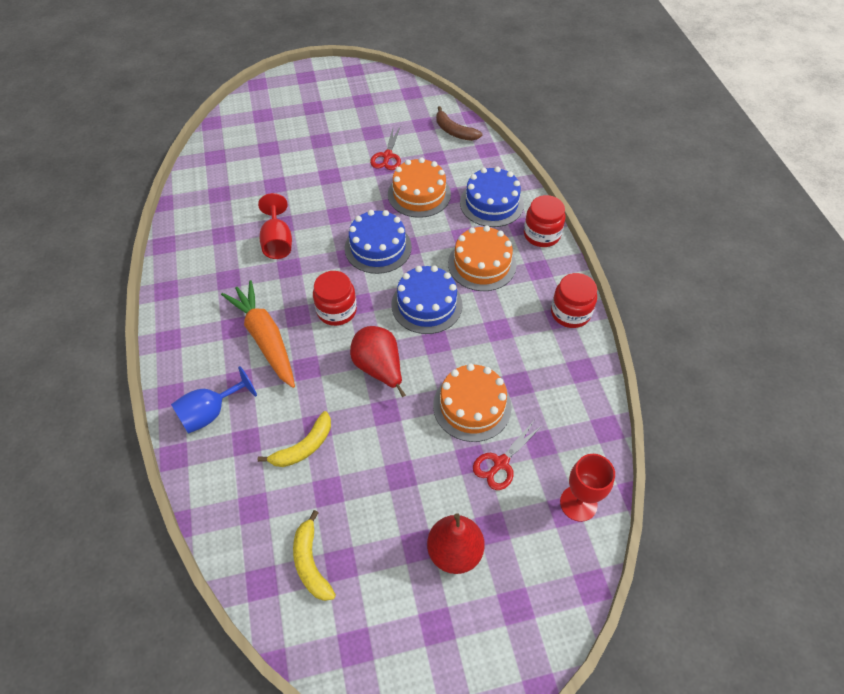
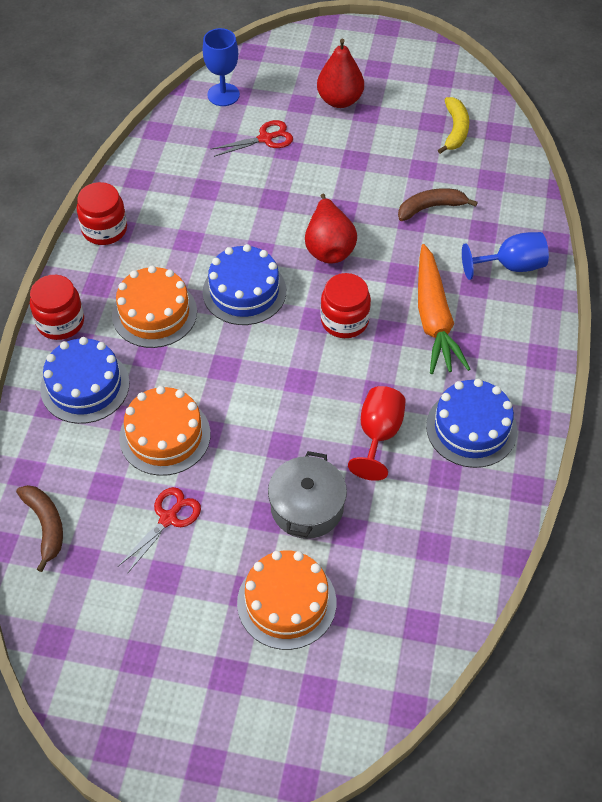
camera: 155 degrees left, 0 degrees up
(304, 447) = (430, 208): yellow banana -> brown banana
(307, 188) = (307, 507): none -> grey pot
(378, 247) = (259, 379): blue cake -> blue cake (471, 428)
(472, 406) = (261, 186): orange cake -> orange cake (286, 602)
(578, 503) = (223, 95): red goblet -> blue goblet

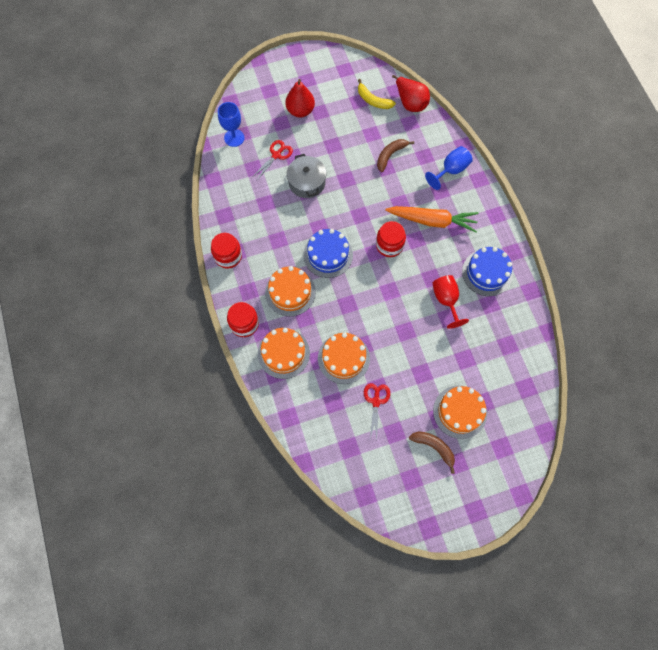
camera: 30 degrees left, 15 degrees up
(46, 525) = (319, 439): brown banana -> brown banana (434, 447)
(85, 386) = (283, 353): blue cake -> orange cake
(307, 507) = (437, 357): grey pot -> grey pot (307, 182)
(329, 247) = (354, 206): red pear -> red pear (410, 102)
(434, 319) = (432, 221): orange carrot -> orange carrot turned 45 degrees counterclockwise
(455, 130) = (373, 100): yellow banana -> yellow banana turned 150 degrees clockwise

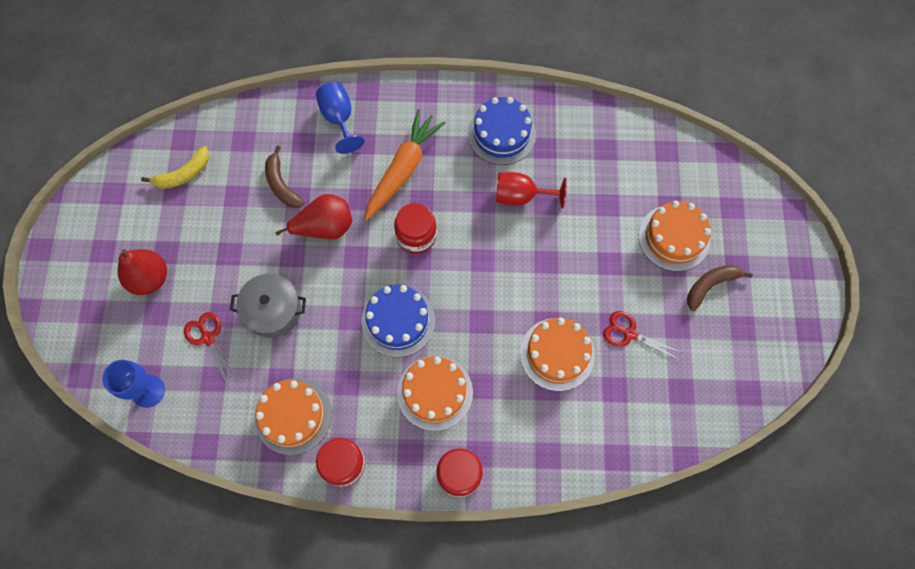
camera: 70 degrees left, 0 degrees up
(283, 353) = (522, 433): orange cake -> orange cake (293, 416)
(410, 102) = (212, 128): red pear -> red pear (325, 227)

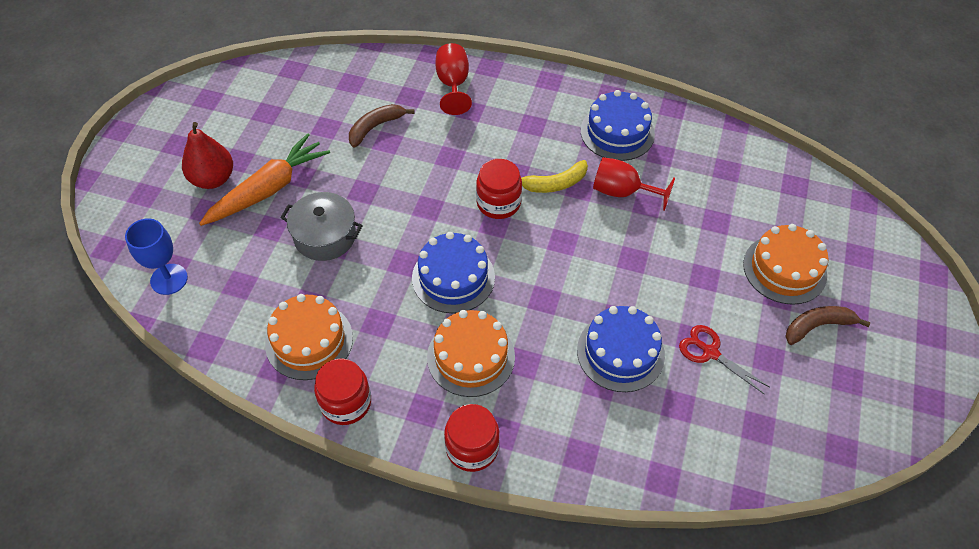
camera: 15 degrees right, 15 degrees down
(183, 174) = (282, 98): yellow banana -> yellow banana (554, 183)
(208, 338) = (249, 245): red scissors -> none
(281, 184) = (375, 127): brown banana -> brown banana turned 60 degrees clockwise
(325, 227) = (405, 174): red pear -> none
(339, 119) = (453, 84): blue goblet -> red goblet
(403, 169) = (503, 141): orange carrot -> orange carrot (268, 189)
(557, 354) = (620, 352): orange cake -> blue cake

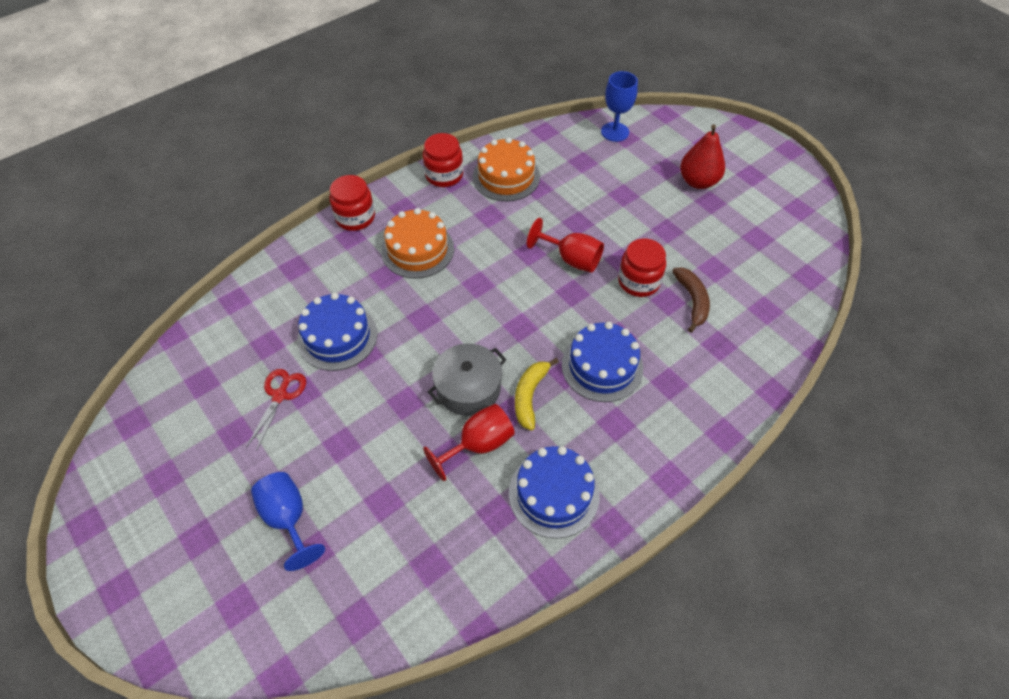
camera: 125 degrees right, 0 degrees up
(268, 189) = (665, 207): orange carrot -> none
(325, 236) = (591, 219): grey pot -> grey pot (468, 388)
(453, 84) = (715, 388): red goblet -> red goblet (571, 259)
(453, 277) = (491, 274): blue cake -> blue cake (602, 366)
(498, 203) = (540, 342): red jar -> red jar (639, 281)
(710, 352) = (280, 395): red scissors -> red scissors turned 60 degrees counterclockwise
(784, 269) = (288, 518): orange cake -> blue goblet
(817, 326) = (220, 496): brown banana -> none

